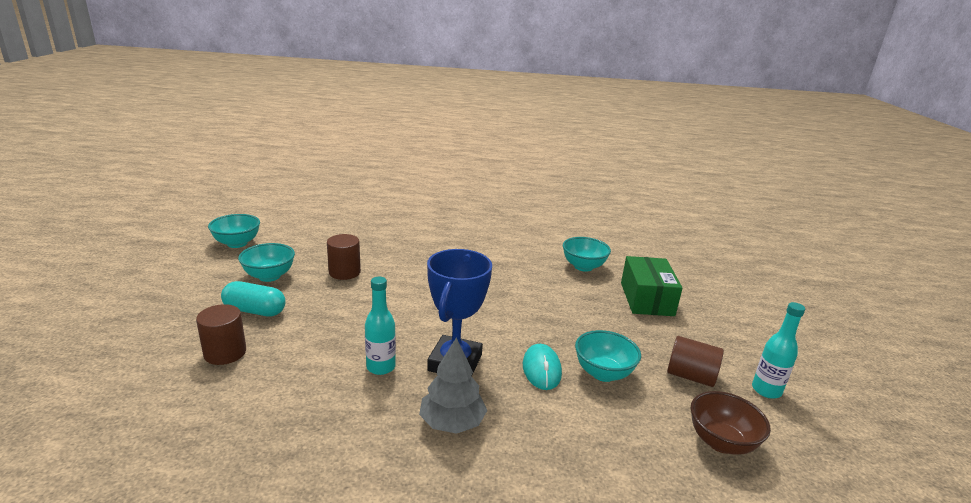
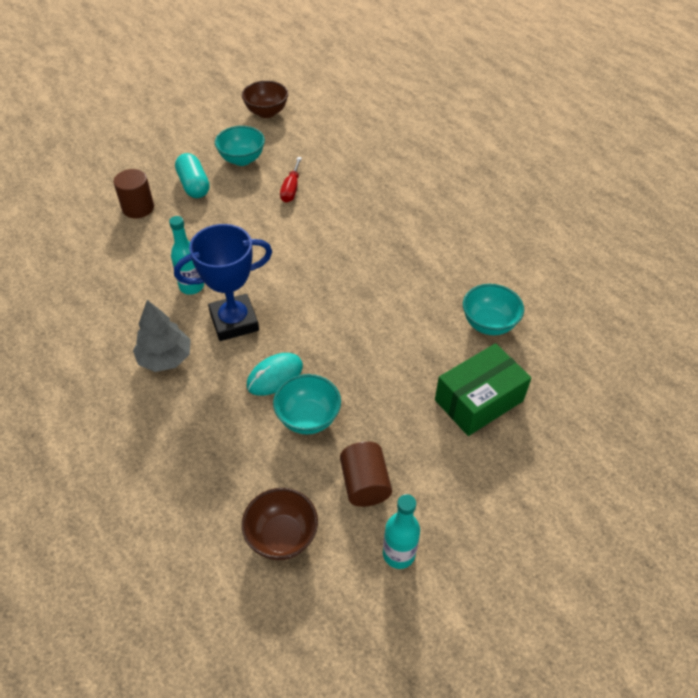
camera: 55 degrees right, 25 degrees up
(237, 243) = (266, 112): turquoise bowl -> brown bowl
(344, 272) = (291, 189): brown cylinder -> red screwdriver

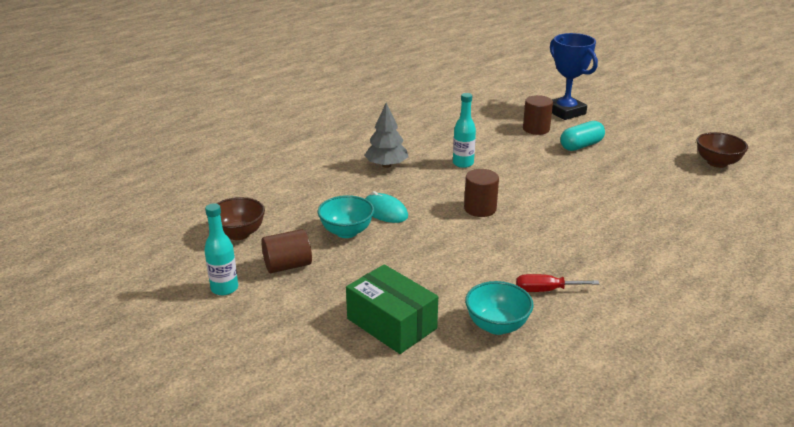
camera: 80 degrees right, 20 degrees down
(234, 321) = (434, 186): blue trophy -> blue trophy (565, 112)
(242, 159) = (634, 161): turquoise bowl -> none
(291, 189) = (614, 190): red screwdriver -> red screwdriver (546, 290)
(294, 293) = (480, 209): none -> brown cylinder

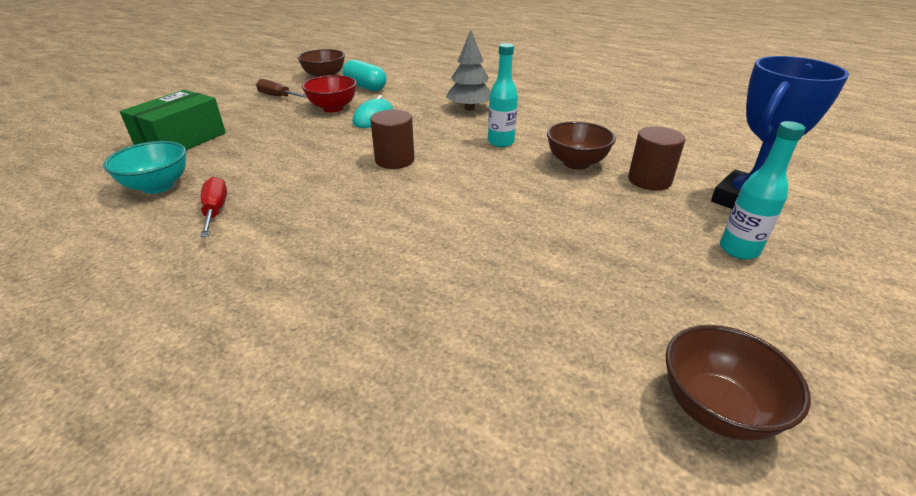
camera: 75 degrees right, 5 degrees up
(224, 288) = (248, 84): turquoise bottle -> turquoise bottle (738, 250)
(288, 266) = (277, 96): brown cylinder -> brown screwdriver
(346, 232) = (333, 108): turquoise bowl -> red bowl
(506, 144) = (576, 163): none -> brown bowl
(581, 146) = (628, 220): turquoise capsule -> turquoise capsule (365, 87)

